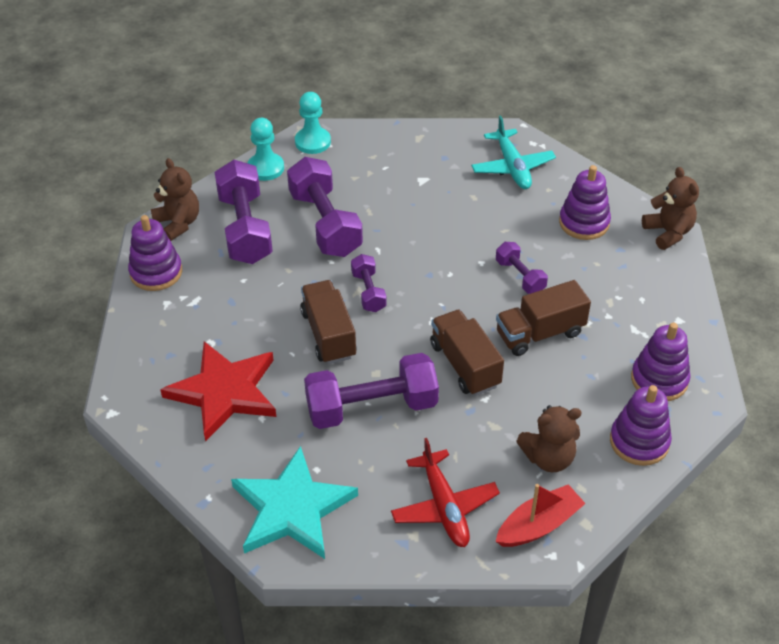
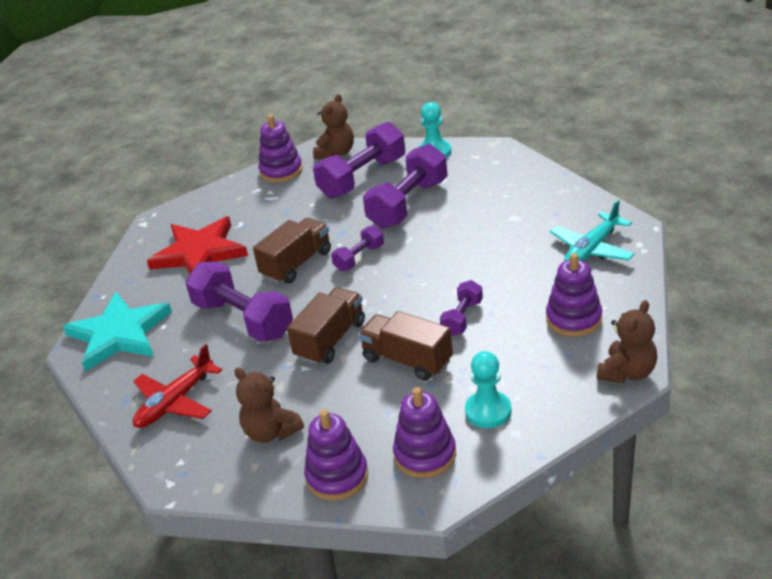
camera: 60 degrees right, 10 degrees down
(313, 142) = (489, 154): turquoise pawn -> turquoise pawn (488, 411)
(538, 525) = (195, 460): red boat -> none

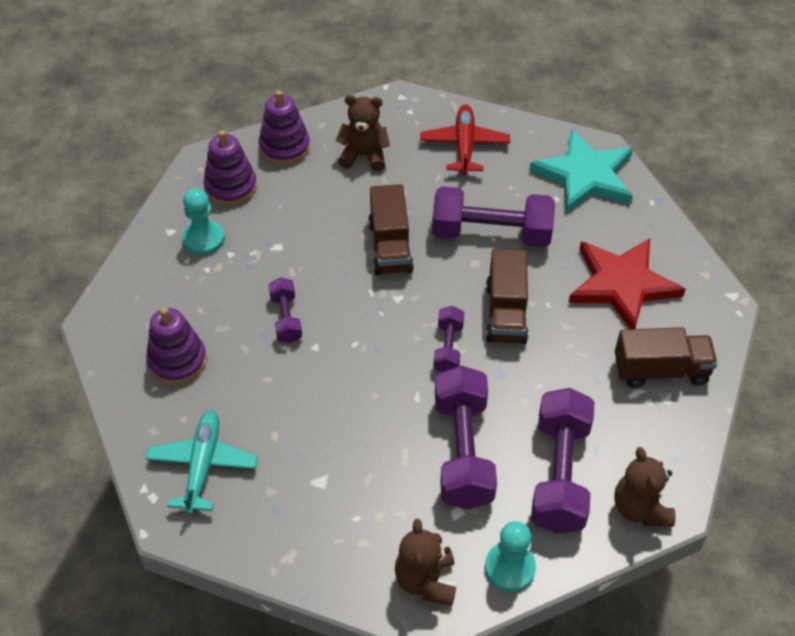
camera: 140 degrees right, 15 degrees up
(281, 171) = (675, 443): purple stacking toy -> none
(407, 360) = (304, 255): brown truck -> brown truck (660, 370)
(627, 372) = (101, 322): brown teddy bear -> brown teddy bear (426, 580)

